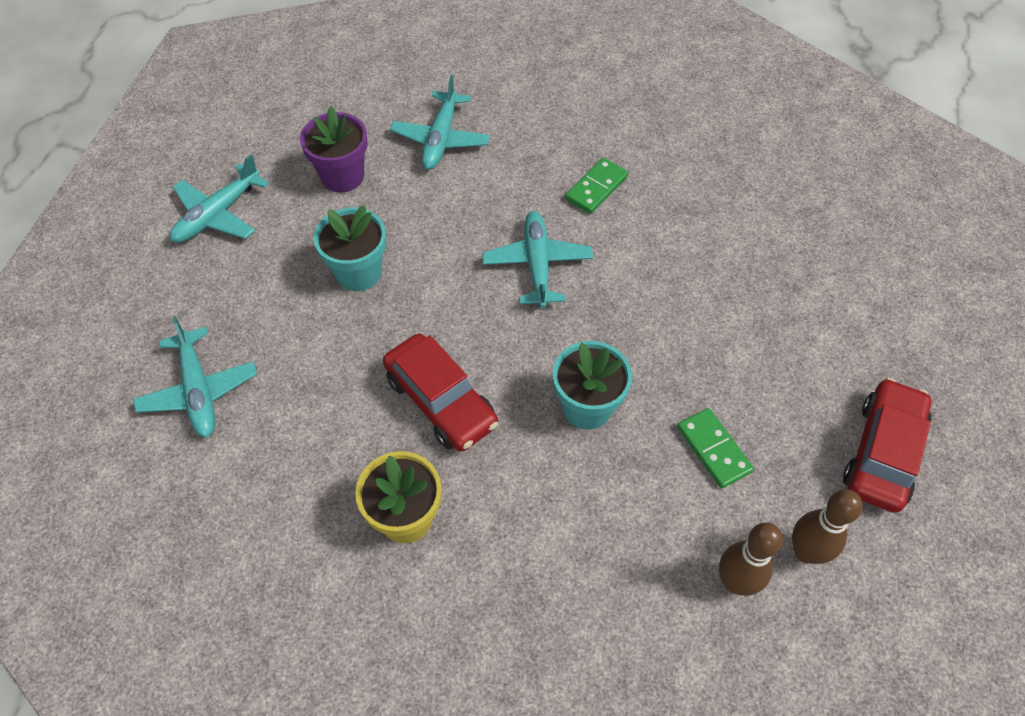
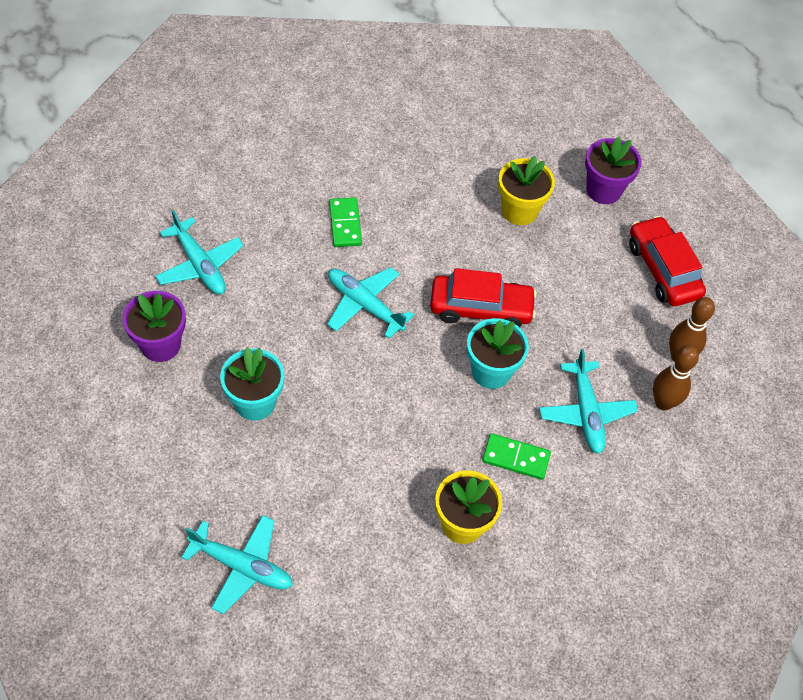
camera: 50 degrees left, 0 degrees up
(217, 214) = (100, 443): turquoise plane -> turquoise plane (586, 412)
(441, 401) = (404, 439): red car -> red car (481, 308)
(713, 449) = (581, 339): green domino -> green domino (516, 458)
(779, 288) = (519, 210): none -> yellow flower pot
(896, 330) = (603, 190): none -> purple flower pot

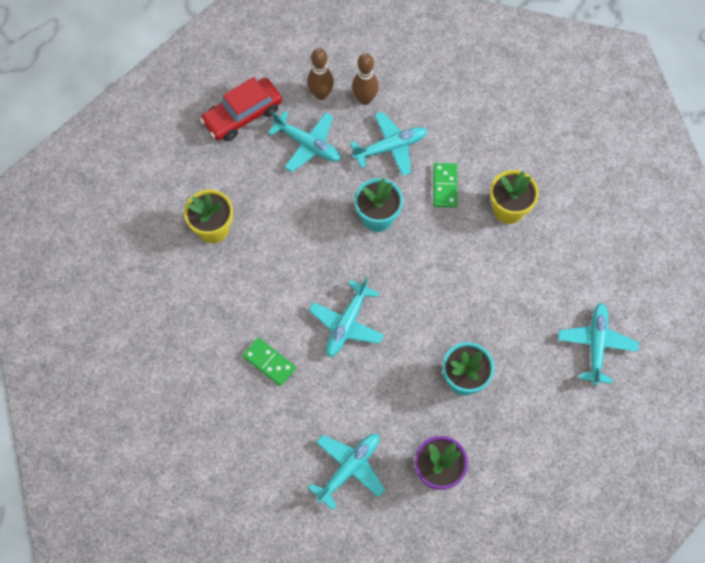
camera: 100 degrees left, 10 degrees up
(345, 224) = (269, 362): green domino -> green domino turned 60 degrees clockwise
(481, 308) = (322, 237): red car -> none
(603, 190) = (172, 169): purple flower pot -> none
(608, 325) = (308, 145): none -> turquoise plane

